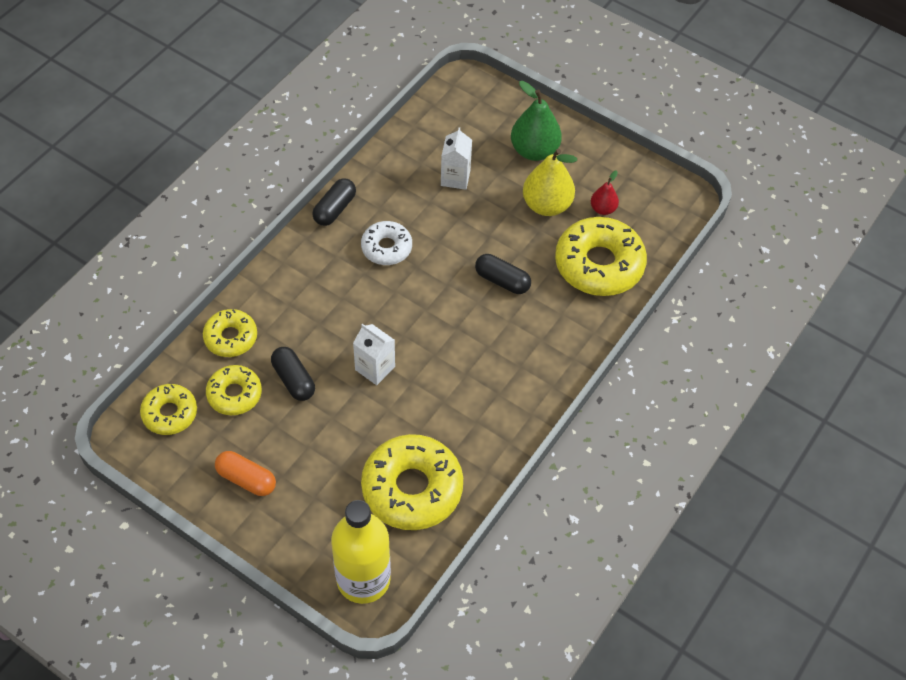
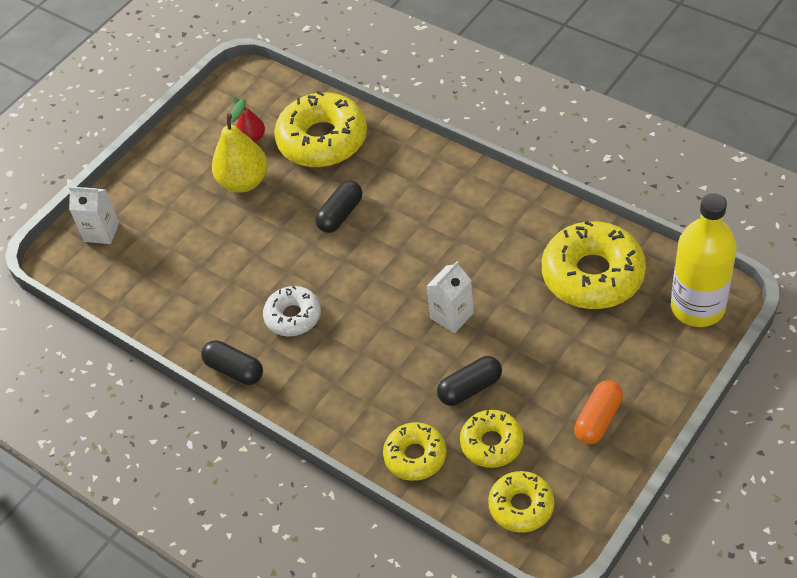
camera: 80 degrees left, 5 degrees down
(455, 178) = (199, 260): white carton -> white carton (101, 232)
(534, 151) = (169, 194): green pear -> none

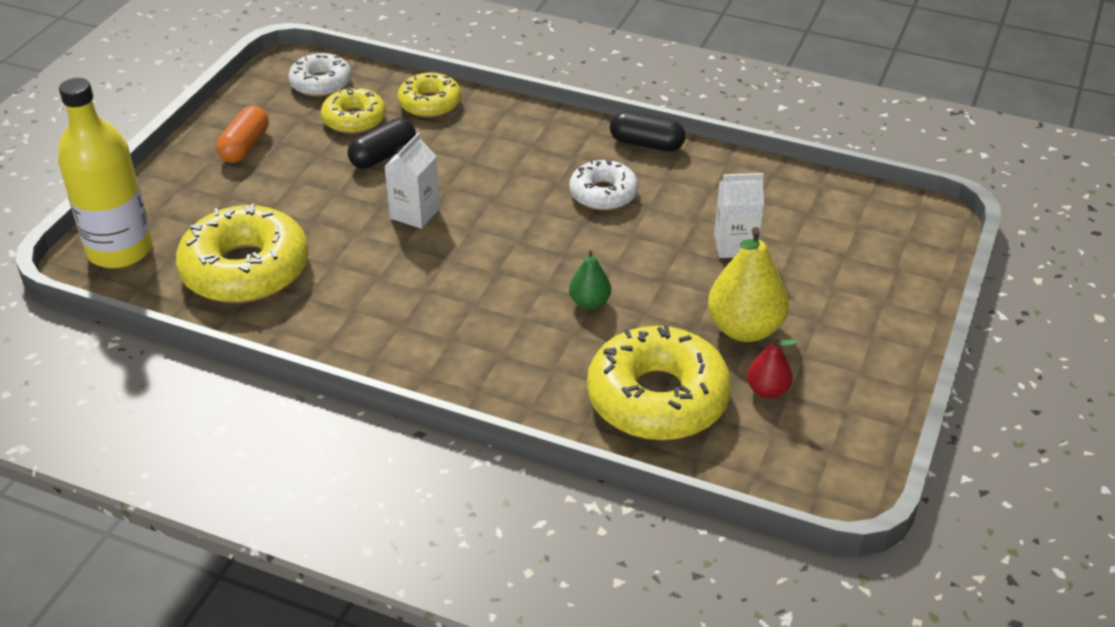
camera: 160 degrees right, 10 degrees down
(101, 232) = (899, 251): white carton -> white carton (735, 245)
(340, 214) = (589, 302): black capsule -> green pear
(521, 506) = (321, 83): yellow donut -> white donut

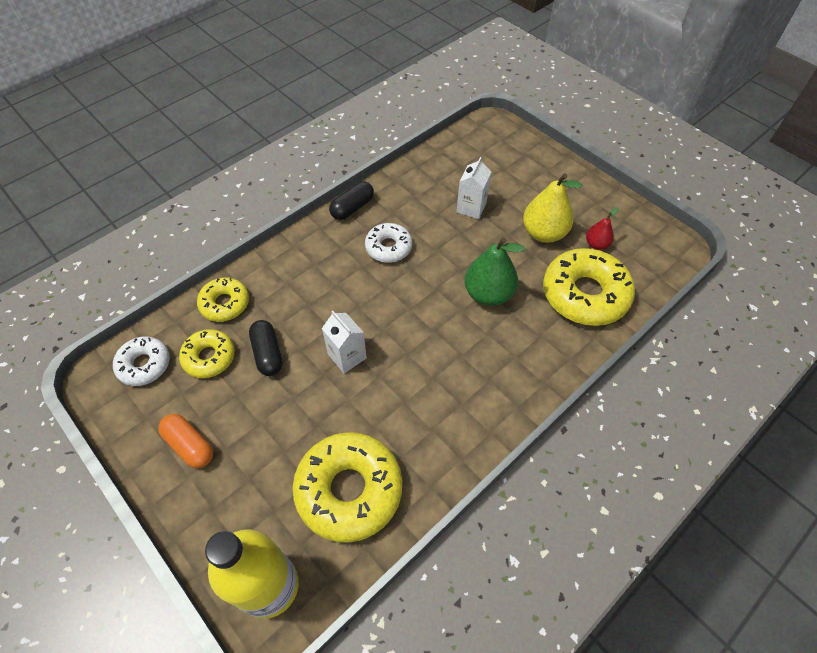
camera: 65 degrees left, 15 degrees up
(589, 302) = (488, 294): green pear -> green pear, size x1.85

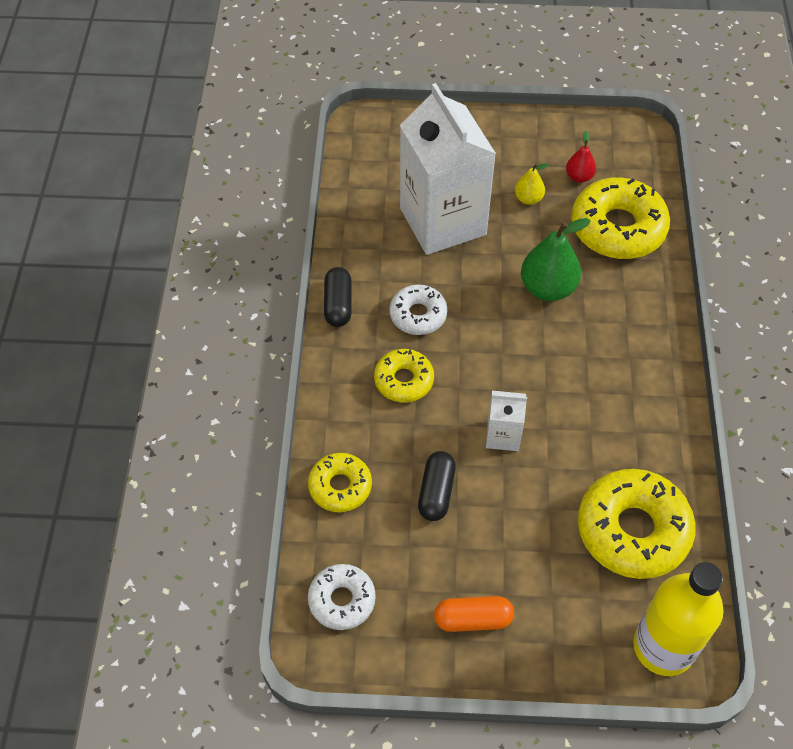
camera: 45 degrees left, 0 degrees up
(209, 357) = (391, 541): yellow donut -> yellow donut (404, 380)
(268, 353) = (436, 492): black capsule -> black capsule turned 75 degrees clockwise
(471, 207) = (443, 221): white carton -> white carton, size x2.29
(543, 233) = (528, 199): yellow pear -> yellow pear, size x0.54

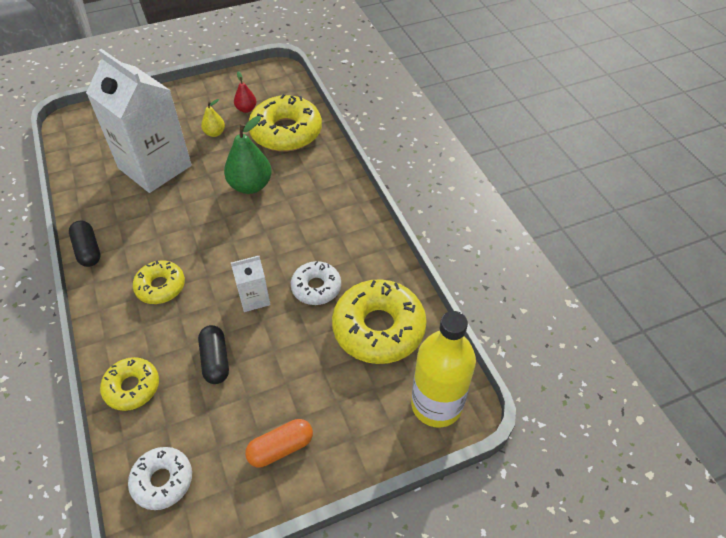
camera: 25 degrees left, 5 degrees down
(418, 315) = (157, 236): white donut -> white donut (316, 287)

